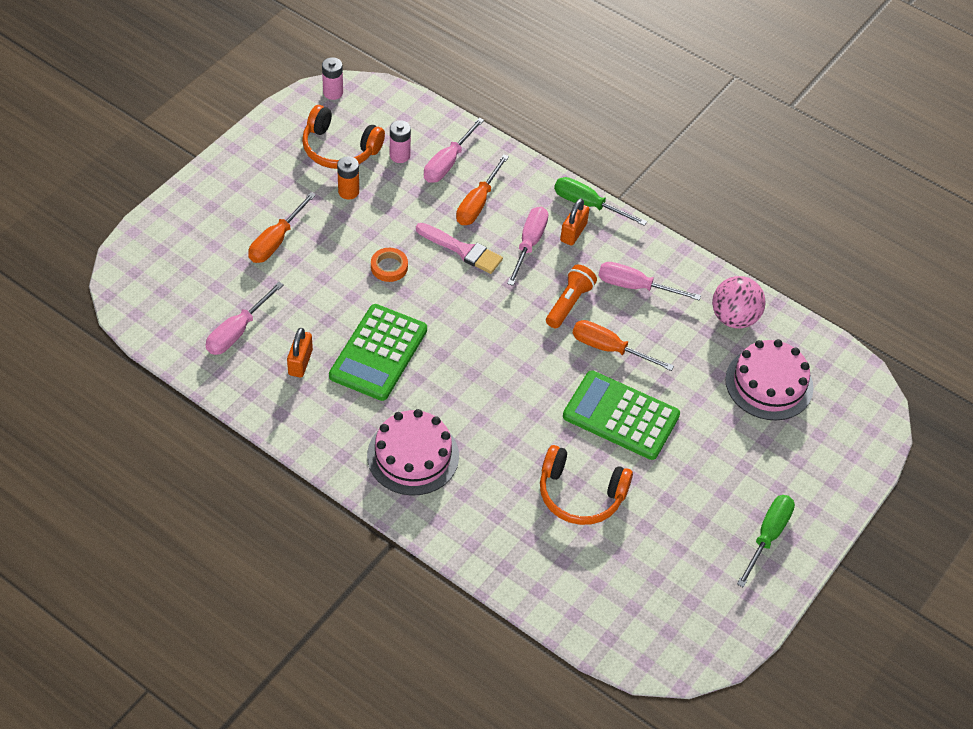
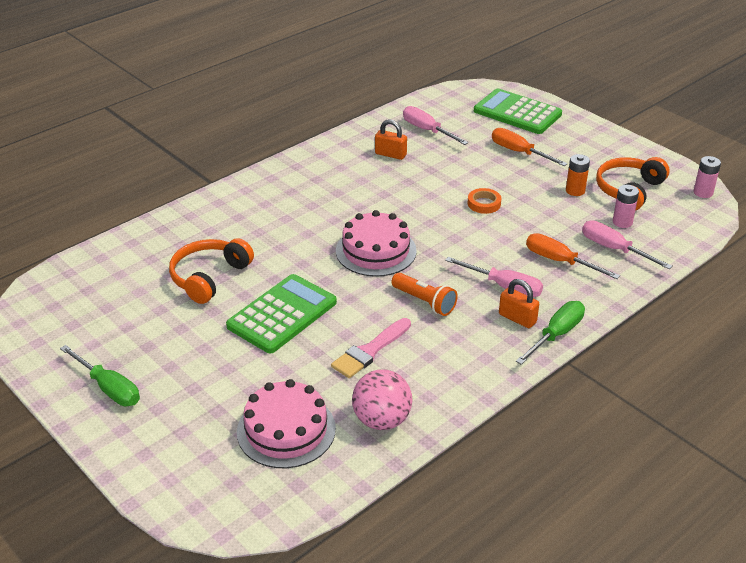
camera: 105 degrees right, 15 degrees down
(378, 353) = (391, 190): green calculator -> green calculator (517, 113)
(413, 456) = (283, 197): pink cake -> pink cake (376, 251)
(462, 250) = (500, 245): pink brush -> pink brush (370, 351)
(609, 349) = (363, 319): orange screwdriver -> none
(635, 286) = (438, 351): pink screwdriver -> none

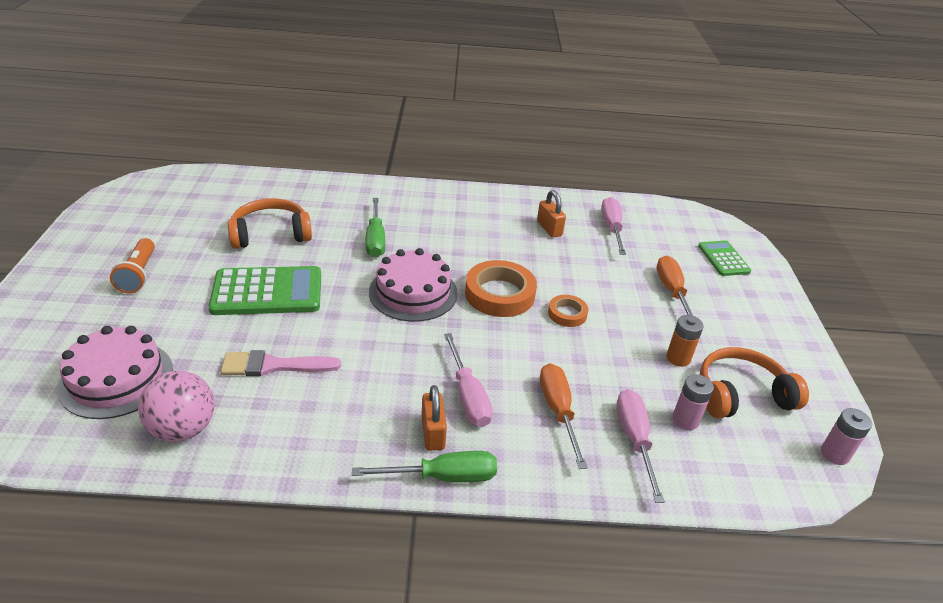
camera: 40 degrees right, 0 degrees up
(109, 388) = (87, 263): green screwdriver -> green screwdriver (375, 239)
(424, 302) = (381, 359): orange flashlight -> orange flashlight (138, 274)
(428, 217) = (499, 294): none -> orange tape
(517, 113) = (723, 259): green calculator -> green calculator, size x0.58

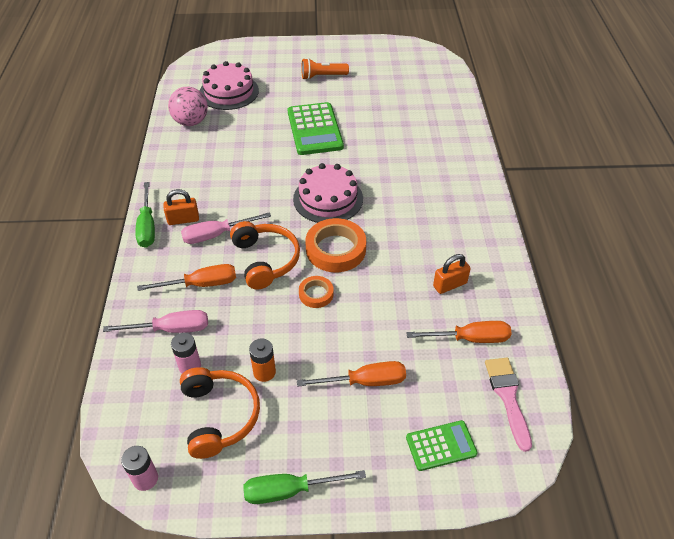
camera: 90 degrees right, 10 degrees up
(271, 234) = (384, 119): orange headphones -> orange headphones (265, 260)
(274, 366) = (242, 144): pink brush -> pink brush (508, 397)
(375, 239) = (393, 171): green screwdriver -> green screwdriver (290, 490)
(611, 228) = (470, 338): pink screwdriver -> orange screwdriver

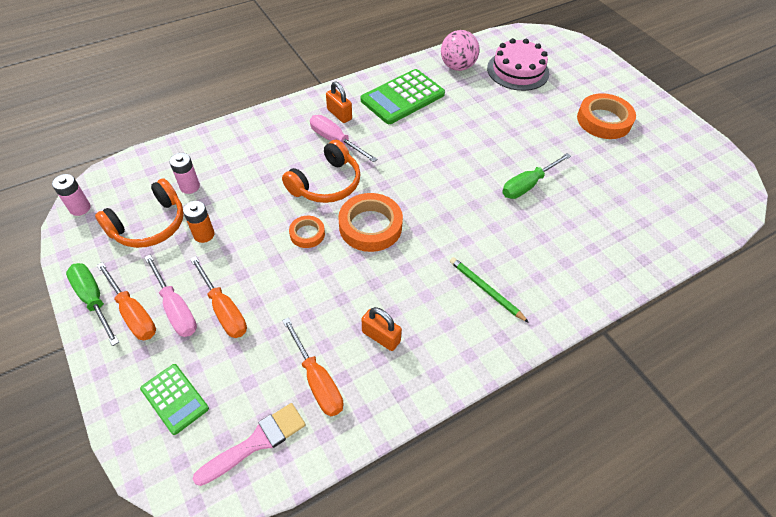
camera: 60 degrees right, 5 degrees up
(147, 226) = (318, 98): green screwdriver -> green screwdriver (528, 185)
(171, 329) = (221, 159): pink screwdriver -> pink screwdriver (176, 308)
(201, 284) = (276, 156): orange screwdriver -> orange screwdriver (133, 313)
(314, 129) = (519, 147): green calculator -> green calculator (402, 97)
(322, 76) = (604, 120): orange flashlight -> orange tape
(328, 199) = (432, 194): pink cake -> none
(440, 209) = (486, 290): none -> green pencil

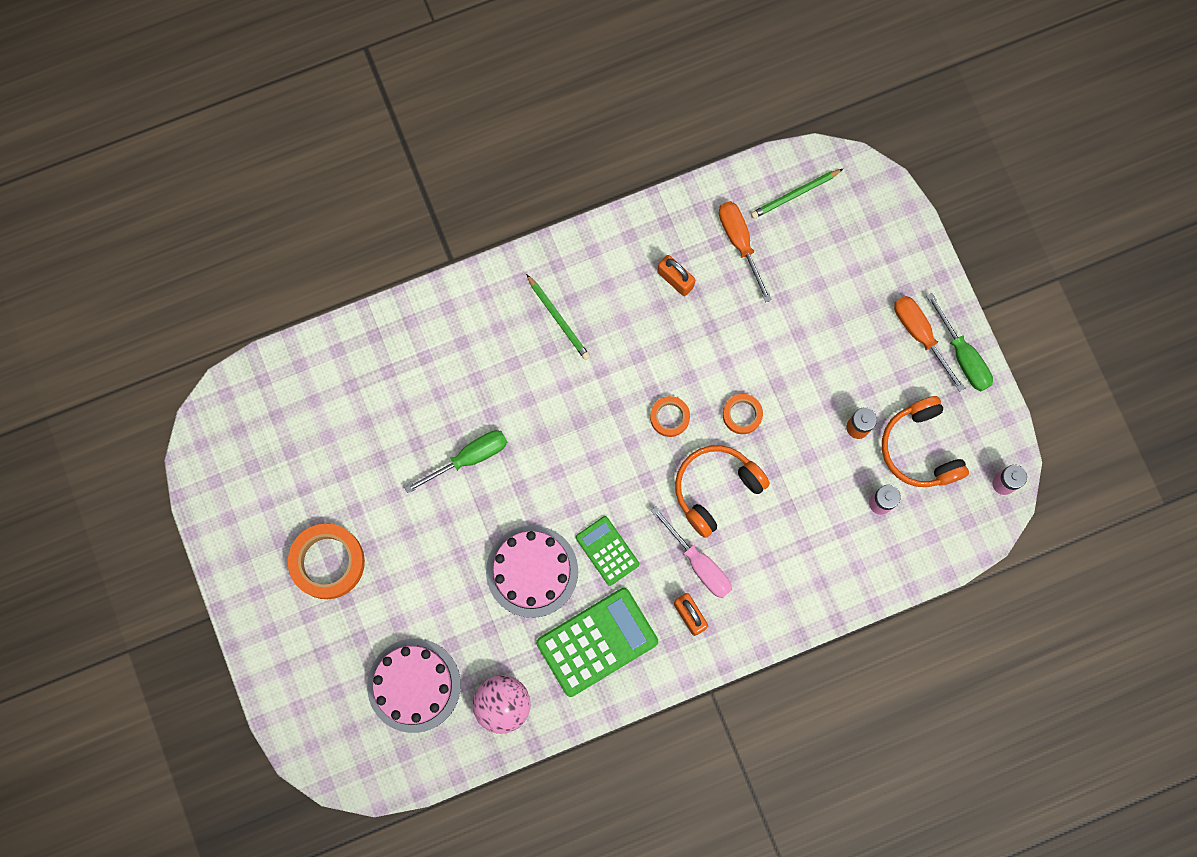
camera: 170 degrees left, 25 degrees up
(149, 225) = (920, 448): orange headphones -> orange headphones turned 75 degrees counterclockwise
(174, 399) = (869, 242): green calculator -> green calculator (607, 550)
(176, 308) = (878, 336): pink screwdriver -> none
(224, 309) = (830, 328): orange screwdriver -> none
(256, 442) = (795, 195): pink brush -> green pencil
(370, 226) = (669, 417): orange tape -> orange tape, size x0.54
(458, 127) = (532, 571): none -> pink cake

